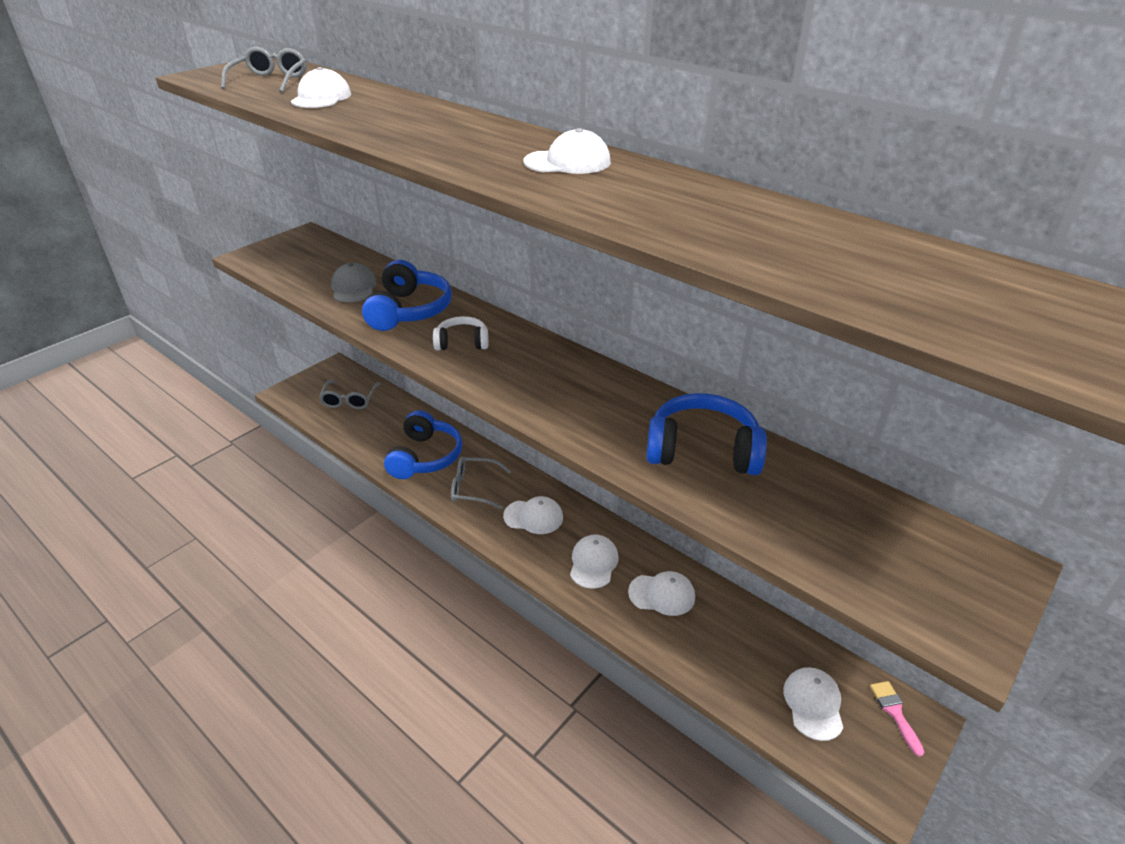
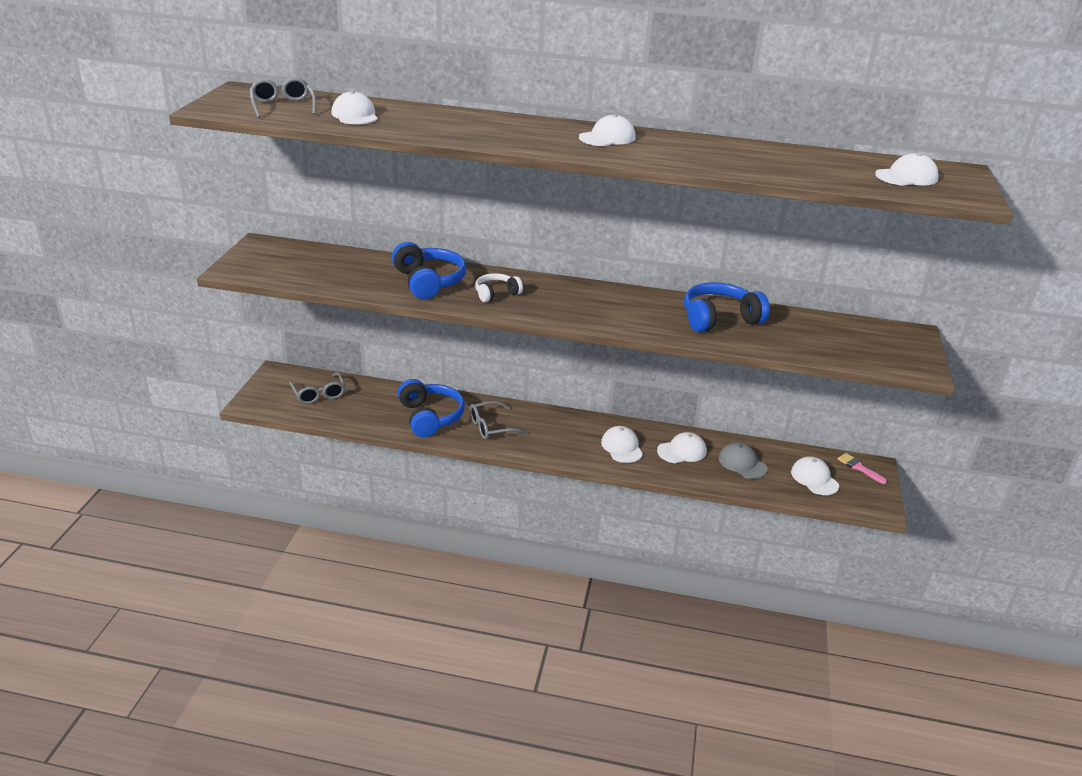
camera: 30 degrees left, 5 degrees down
(353, 287) = (361, 275): grey cap -> grey cap (742, 463)
(533, 517) = (554, 432): white cap -> white cap (906, 177)

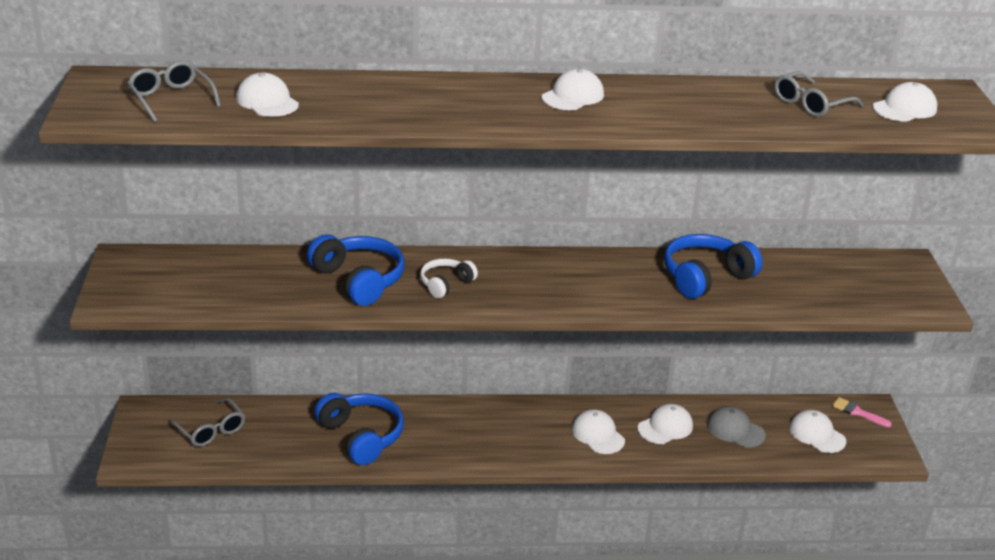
camera: 15 degrees left, 0 degrees up
(491, 427) = (439, 436): grey glasses -> grey glasses (810, 104)

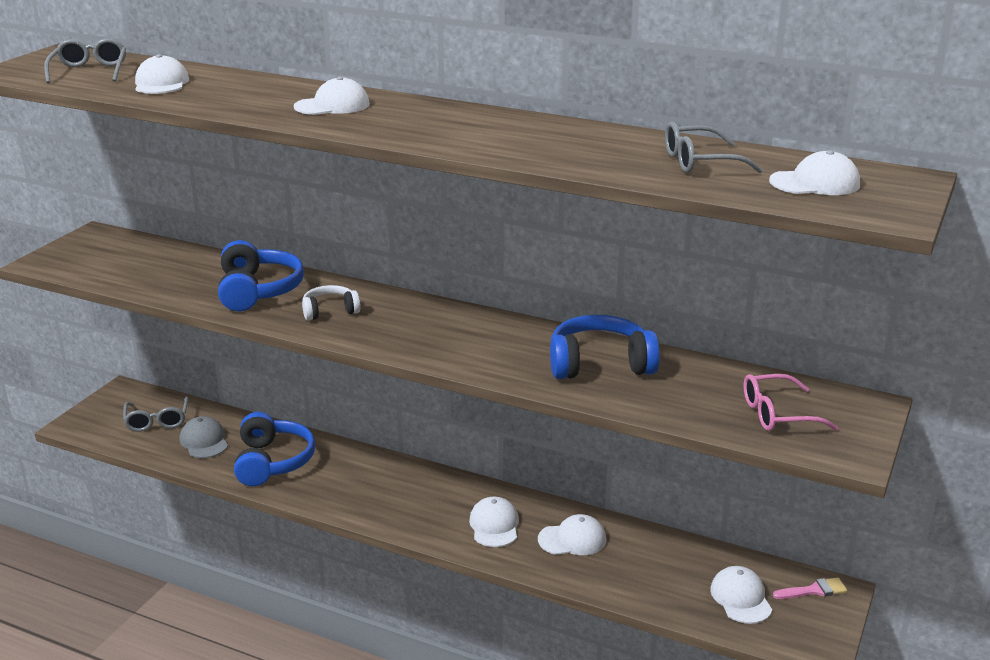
camera: 30 degrees right, 5 degrees down
(573, 96) = (444, 118): white cap -> white cap (332, 105)
(735, 430) = (647, 565): grey cap -> grey cap (204, 441)
(857, 412) = (814, 590): pink brush -> pink brush turned 105 degrees clockwise
(861, 286) = (777, 414): none -> pink glasses

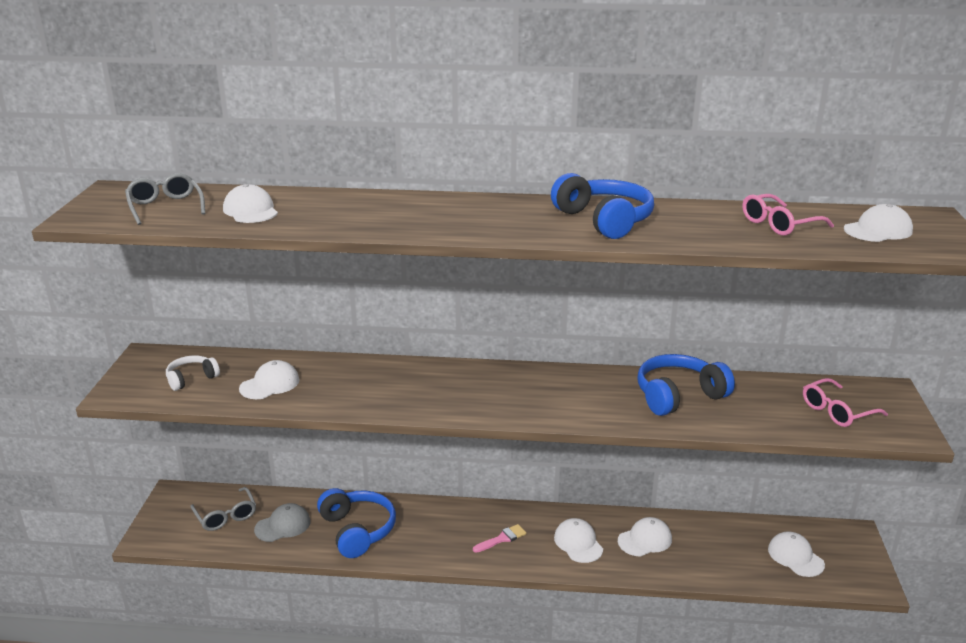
camera: 20 degrees left, 0 degrees up
(204, 441) = (283, 525): grey cap -> grey cap turned 105 degrees clockwise
(258, 291) = (346, 384): blue headphones -> blue headphones (604, 220)
(330, 311) = (426, 391): white headphones -> white headphones (191, 379)
(332, 105) = (432, 213): white cap -> white cap (270, 384)
(699, 162) = (779, 224): grey glasses -> pink glasses
(814, 590) = (839, 537): pink brush -> pink brush (502, 539)

